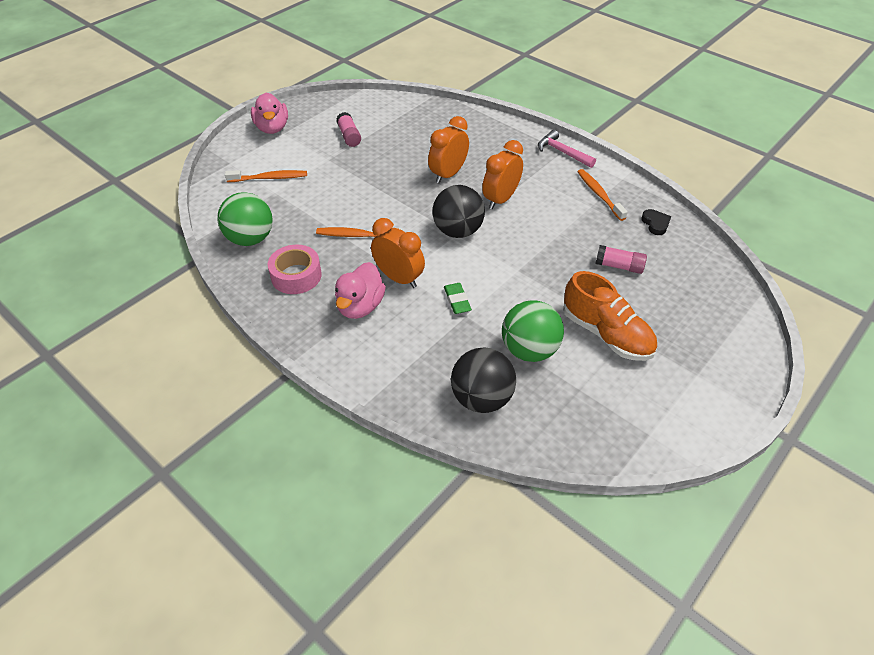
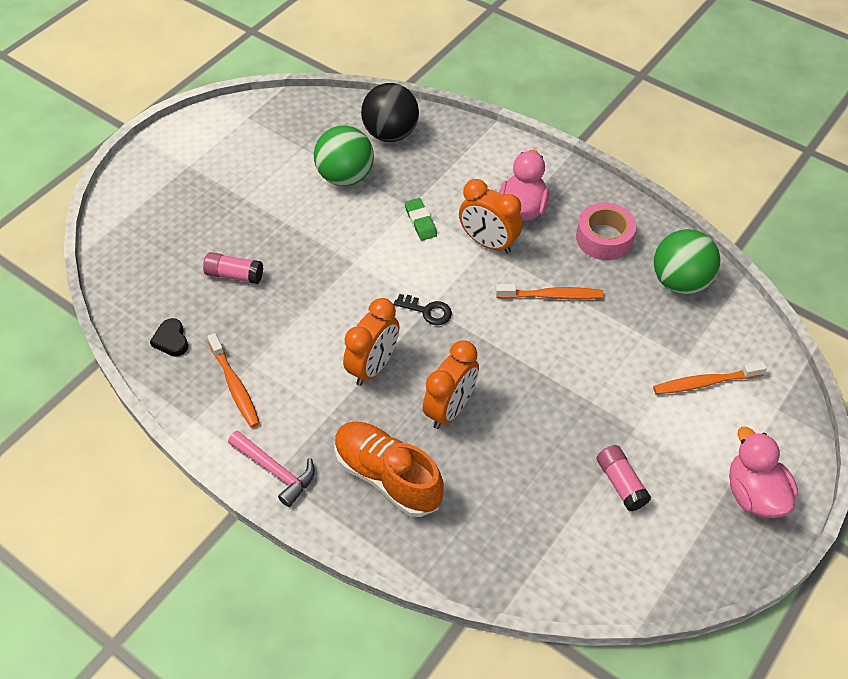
camera: 175 degrees right, 5 degrees up
(458, 231) = (427, 311): black ball -> black key
(606, 334) = (266, 197): orange shoe -> orange shoe (387, 476)

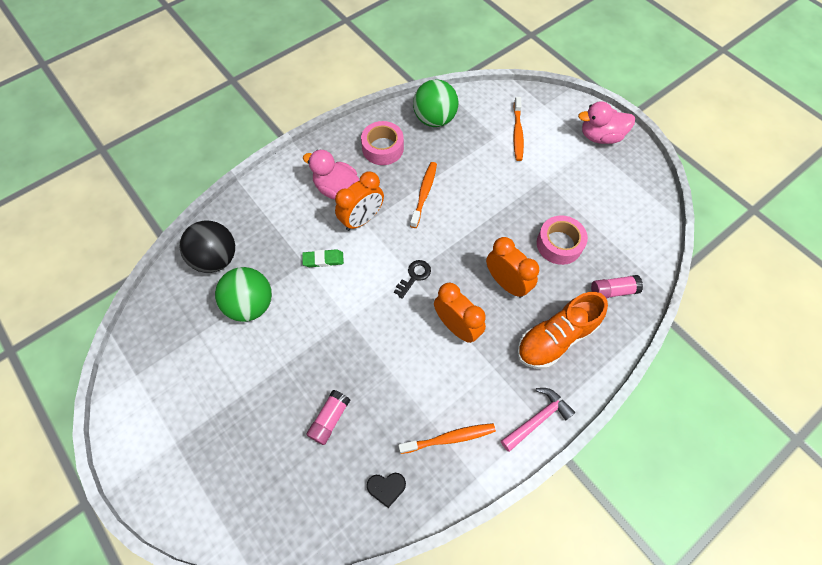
camera: 75 degrees left, 10 degrees up
(532, 462) = (559, 244): none -> pink tape
(621, 483) = (583, 200): pink glue stick -> pink glue stick (613, 291)

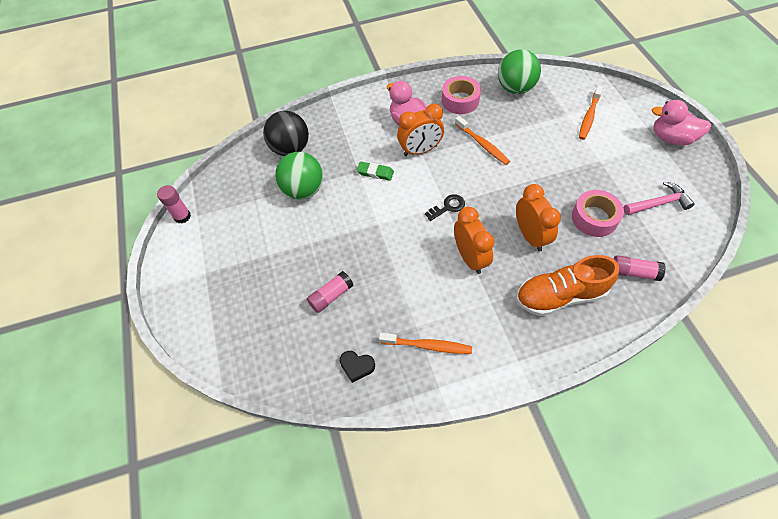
camera: 25 degrees right, 5 degrees down
(118, 382) = (182, 216): none -> pink glue stick
(424, 194) = (482, 144): orange toothbrush -> orange toothbrush turned 105 degrees clockwise
(537, 419) = (516, 357): pink hammer -> pink hammer (659, 203)

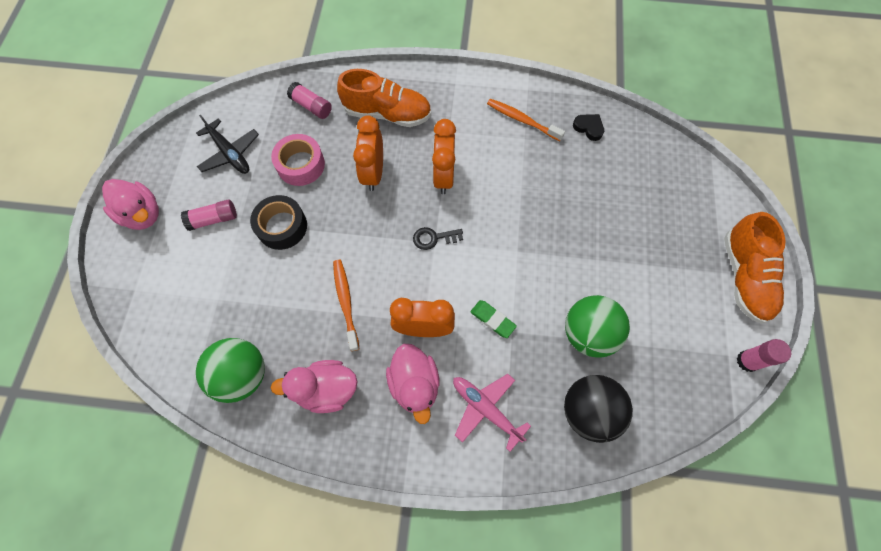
camera: 160 degrees left, 10 degrees up
(185, 276) = (744, 277): none -> orange shoe
(331, 296) = (592, 194): pink glue stick -> pink glue stick (213, 219)
(356, 127) = (486, 409): none -> pink plane
(460, 100) = (326, 389): pink tape -> pink duck
(566, 170) = (282, 226): none -> black tape
(589, 116) = (196, 284): orange toothbrush -> none
(659, 203) = (230, 153): pink hammer -> black plane

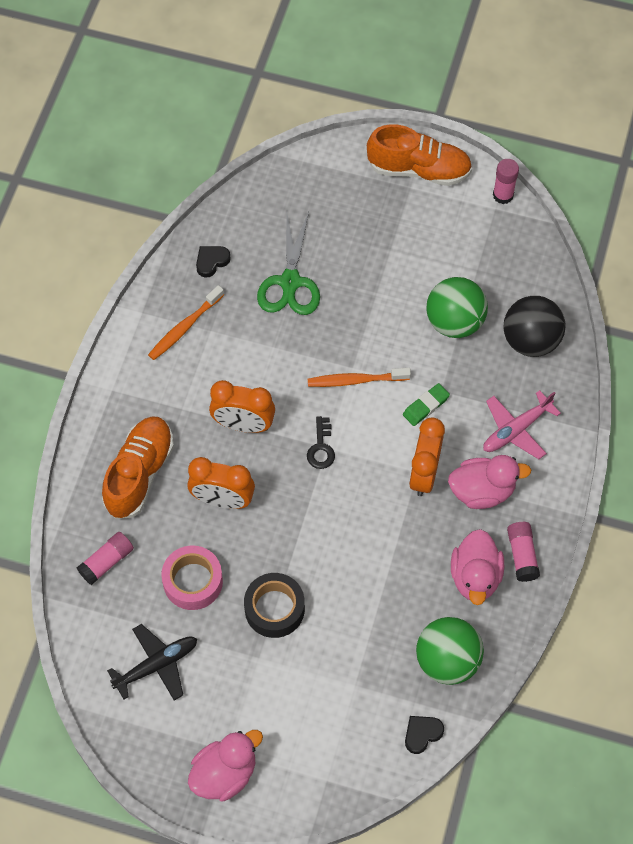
camera: 80 degrees left, 5 degrees down
(173, 362) = (422, 734): none -> black heart
(213, 219) = (249, 687): pink glue stick -> pink glue stick (522, 555)
(345, 302) = (382, 548): orange toothbrush -> orange toothbrush (356, 380)
(588, 188) = (290, 282): none -> green scissors

